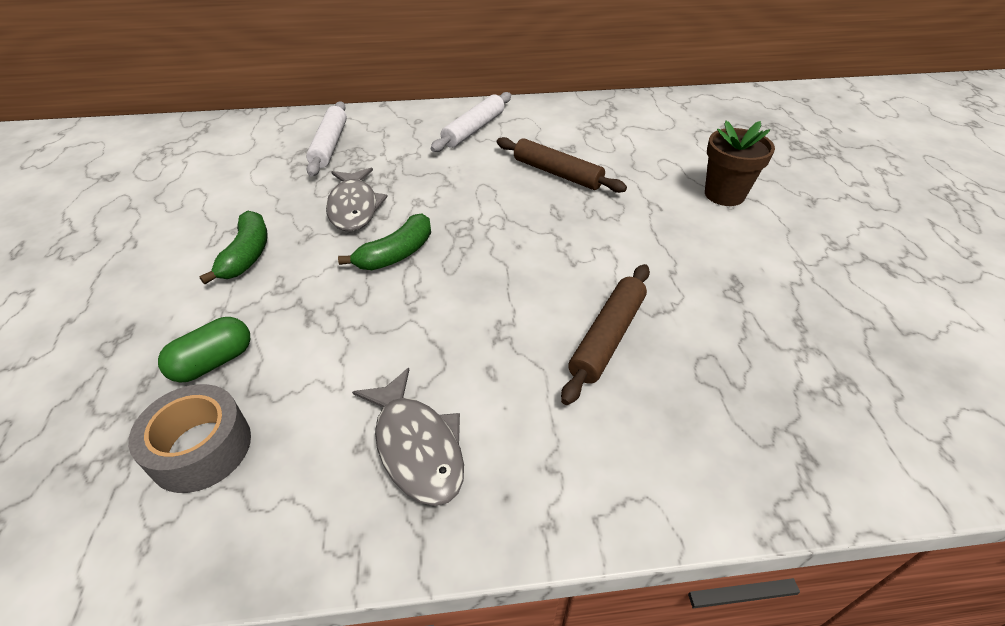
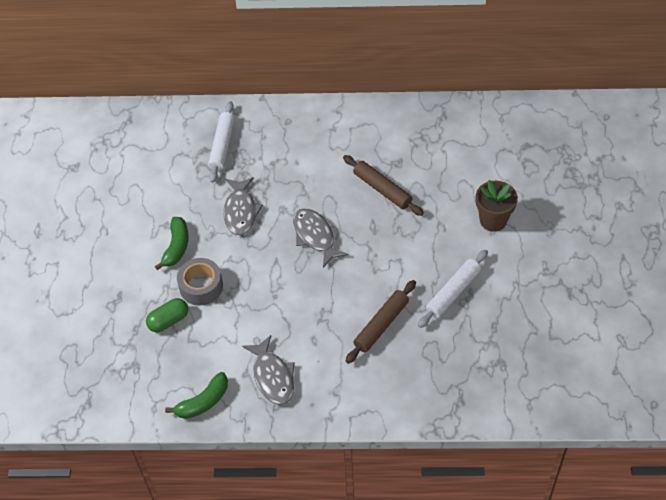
camera: 10 degrees right, 10 degrees up
(201, 448) = (170, 367): grey tape -> grey tape (201, 286)
(396, 254) = (267, 254): green banana -> green banana (203, 402)
(470, 228) = (315, 236): none -> grey fish
(474, 129) = (329, 136): white rolling pin -> white rolling pin (453, 292)

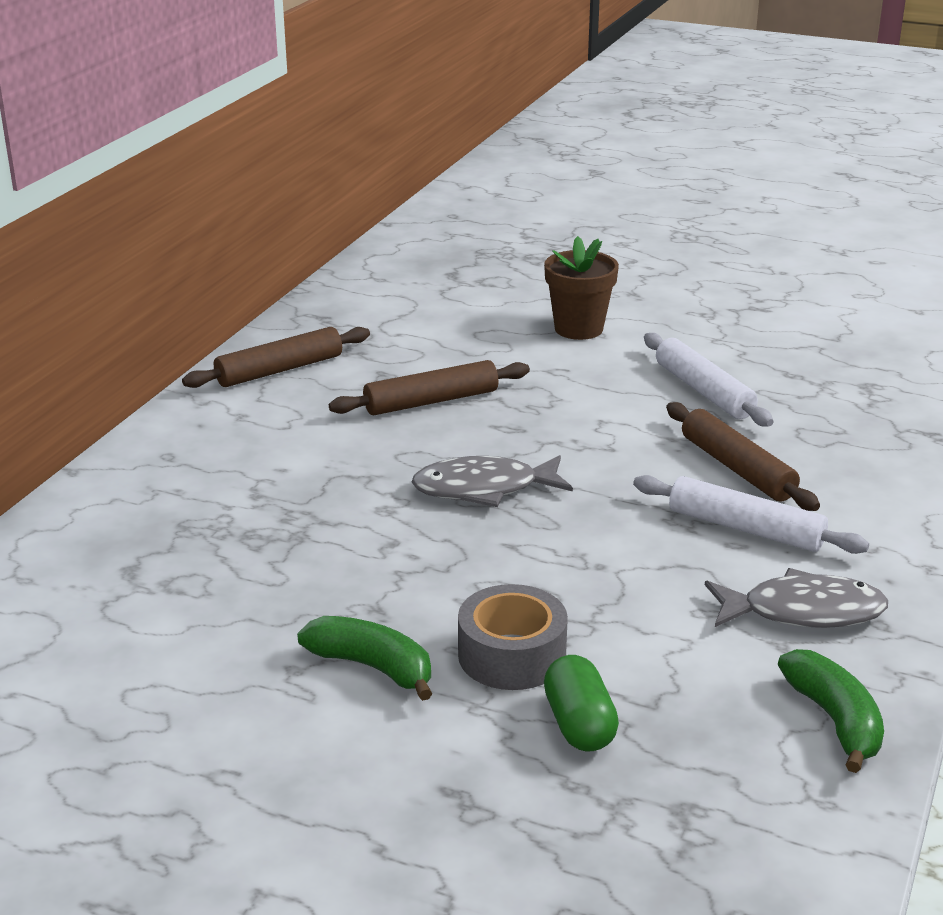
camera: 70 degrees left, 25 degrees down
(222, 146) = (144, 544): white rolling pin -> white rolling pin (745, 528)
(241, 211) = (346, 559): grey fish -> none
(381, 123) = (279, 370): none -> brown rolling pin

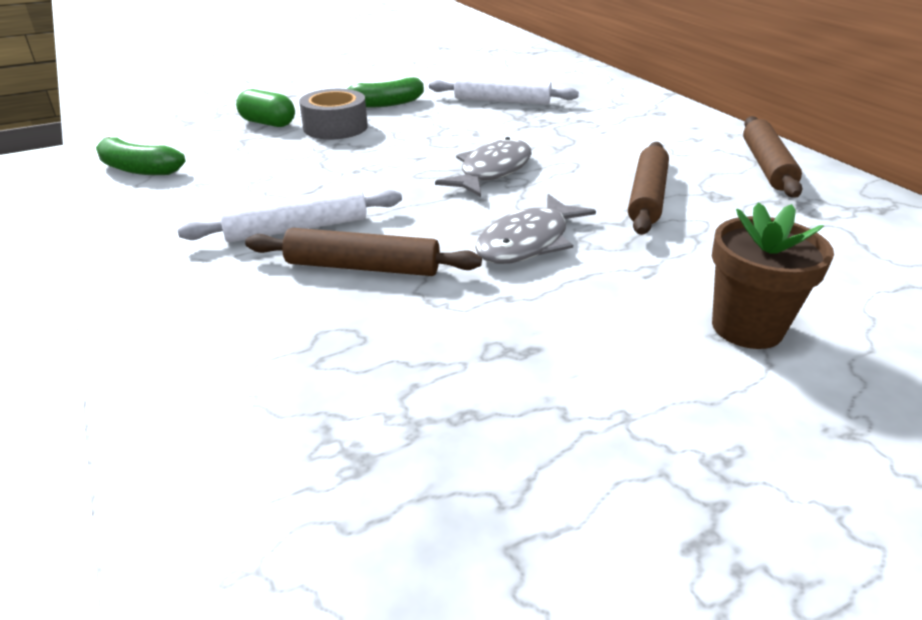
camera: 130 degrees right, 5 degrees up
(704, 391) = (507, 327): white rolling pin -> white rolling pin (502, 101)
(803, 611) = (202, 203): grey fish -> grey fish (528, 242)

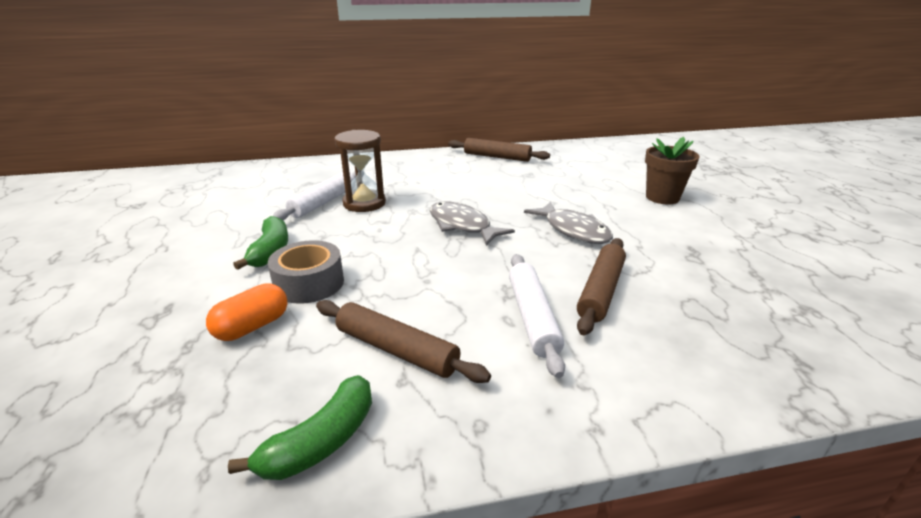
camera: 75 degrees left, 5 degrees down
(268, 123) = (252, 327): green capsule -> orange capsule
(514, 117) = (364, 203): none -> brown hourglass
(647, 197) = (524, 190): brown rolling pin -> brown rolling pin (397, 350)

